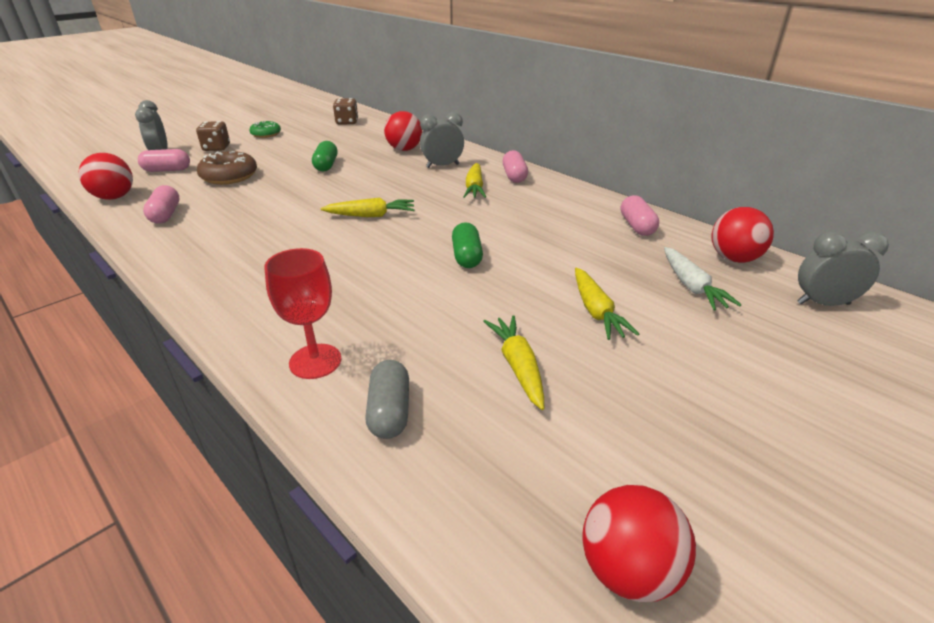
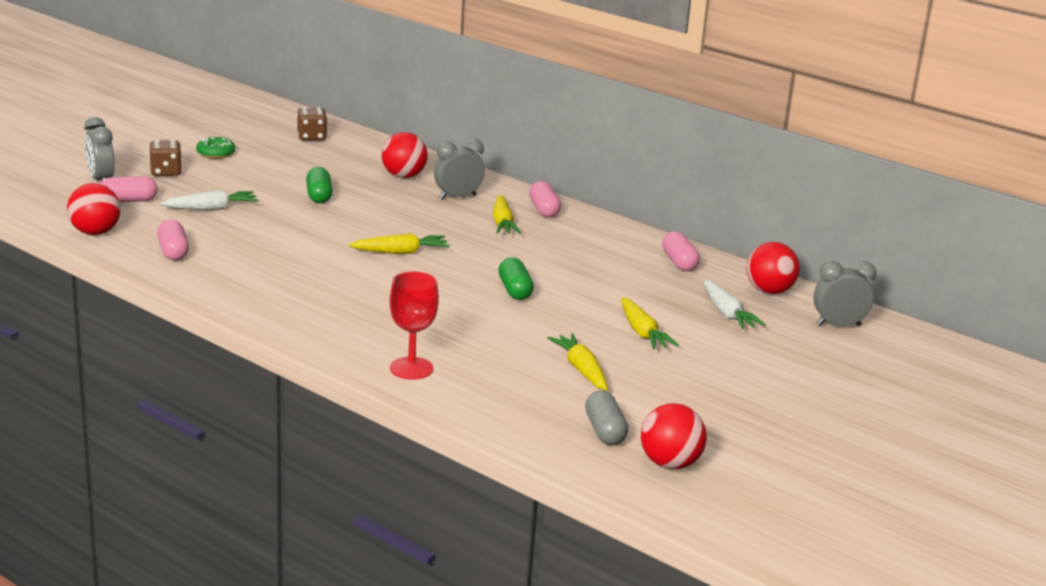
camera: 10 degrees left, 10 degrees down
(229, 176) = (211, 208): brown donut -> white carrot
(389, 411) = (487, 397): grey capsule -> grey capsule (604, 431)

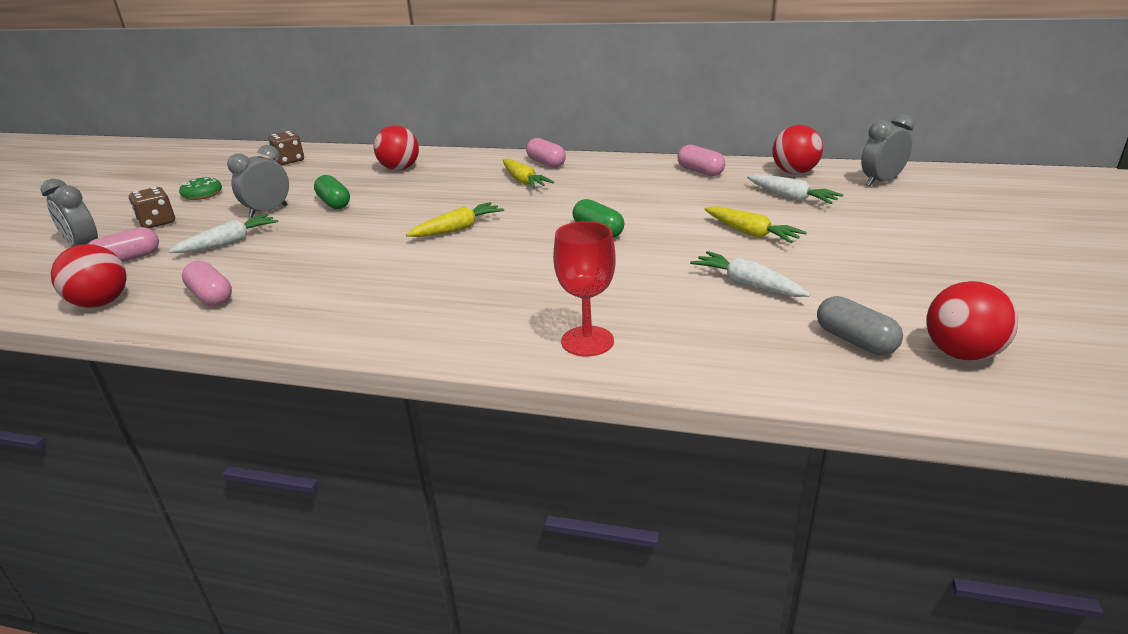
camera: 20 degrees left, 5 degrees up
(457, 197) = (463, 172): grey clock -> grey clock (268, 211)
(581, 370) = (748, 284): yellow carrot -> white carrot

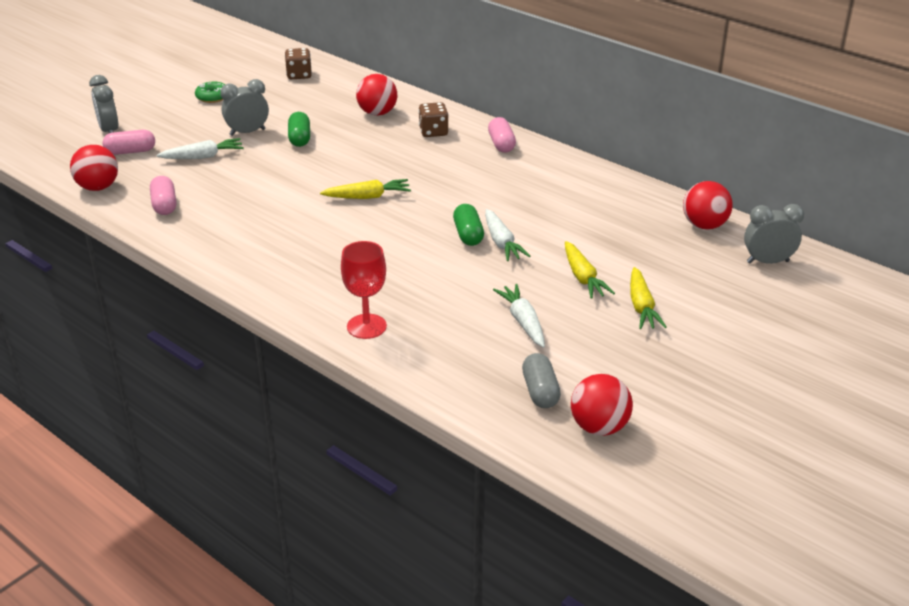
camera: 25 degrees right, 5 degrees up
(157, 223) = (167, 119): brown dice -> brown dice (433, 132)
(523, 181) = (463, 160): yellow carrot -> yellow carrot (641, 306)
(700, 171) = (622, 197): pink capsule -> none
(790, 197) = (663, 252): white carrot -> white carrot (501, 242)

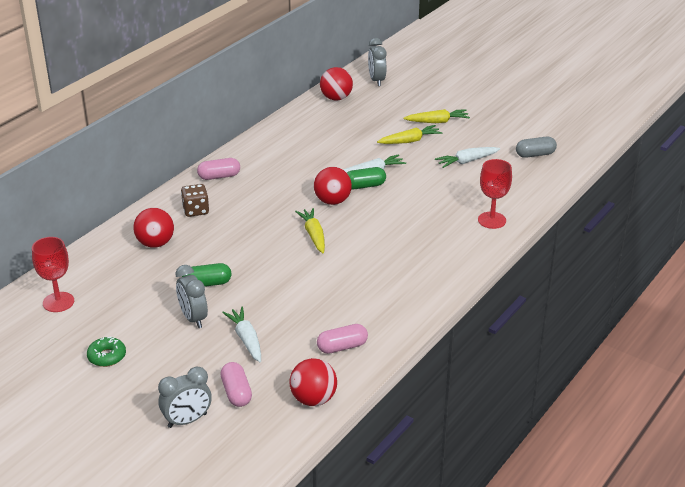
camera: 95 degrees left, 0 degrees up
(299, 75) = (58, 302): brown dice -> red goblet
(599, 427) = (558, 136): red ball -> red ball (332, 201)

